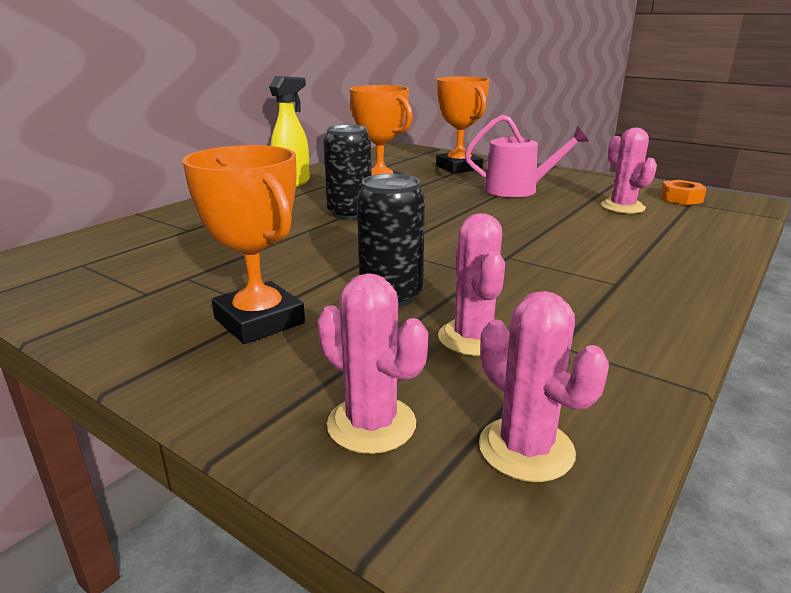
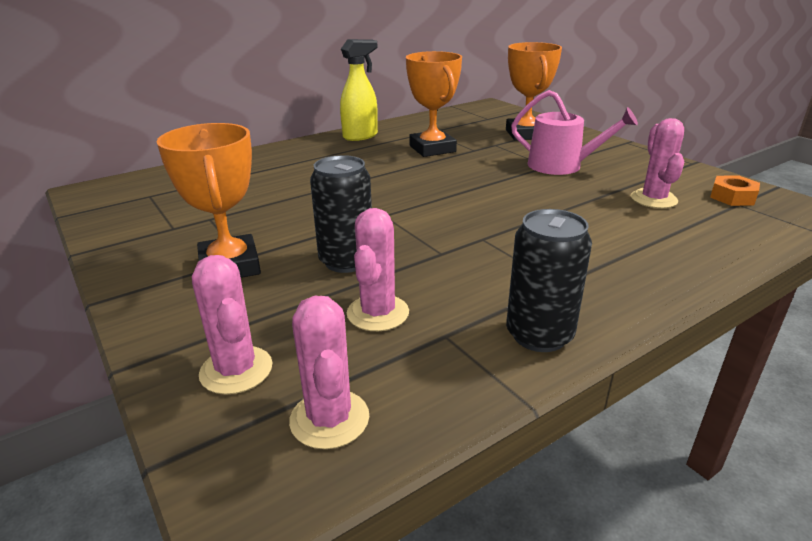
camera: 20 degrees right, 5 degrees up
(349, 213) = (382, 174): black can -> black can (539, 335)

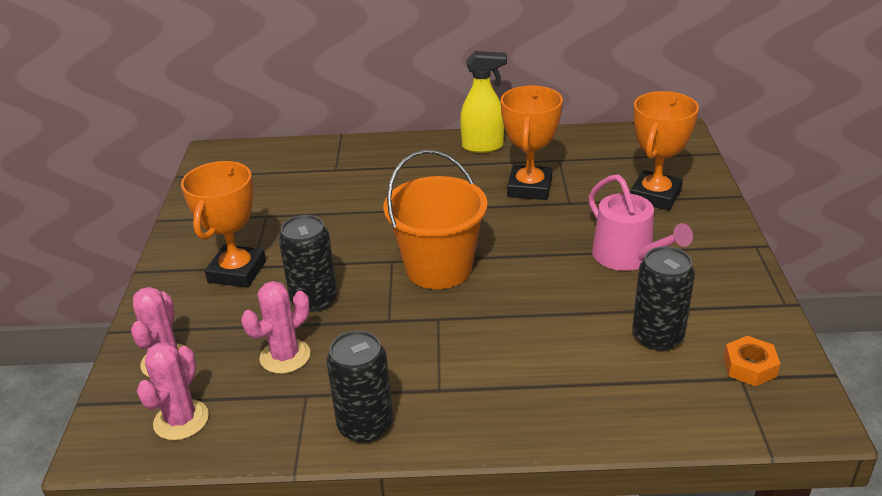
camera: 35 degrees right, 5 degrees up
(433, 208) = (439, 268): none -> orange bucket
(653, 199) = (657, 336): pink cactus -> black can

